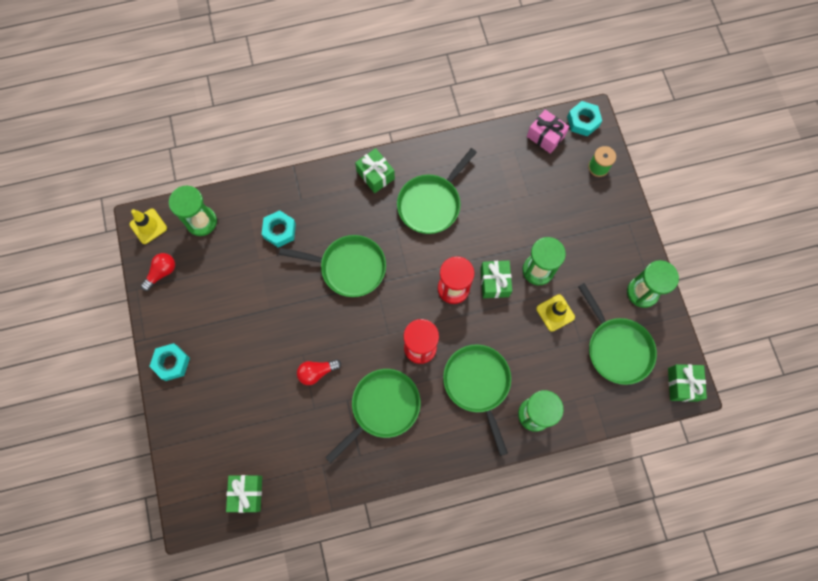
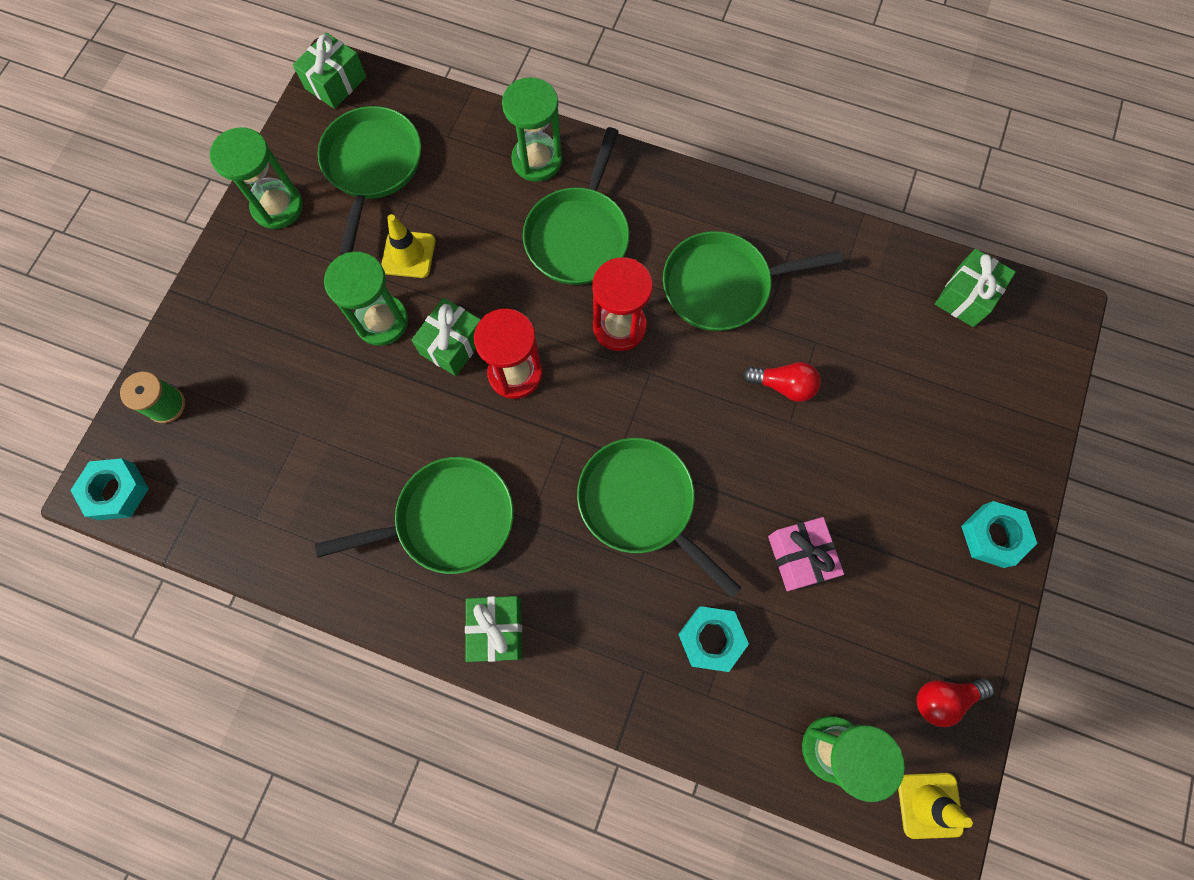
camera: 145 degrees left, 0 degrees up
(545, 136) = (192, 507): pink gift -> pink gift (799, 557)

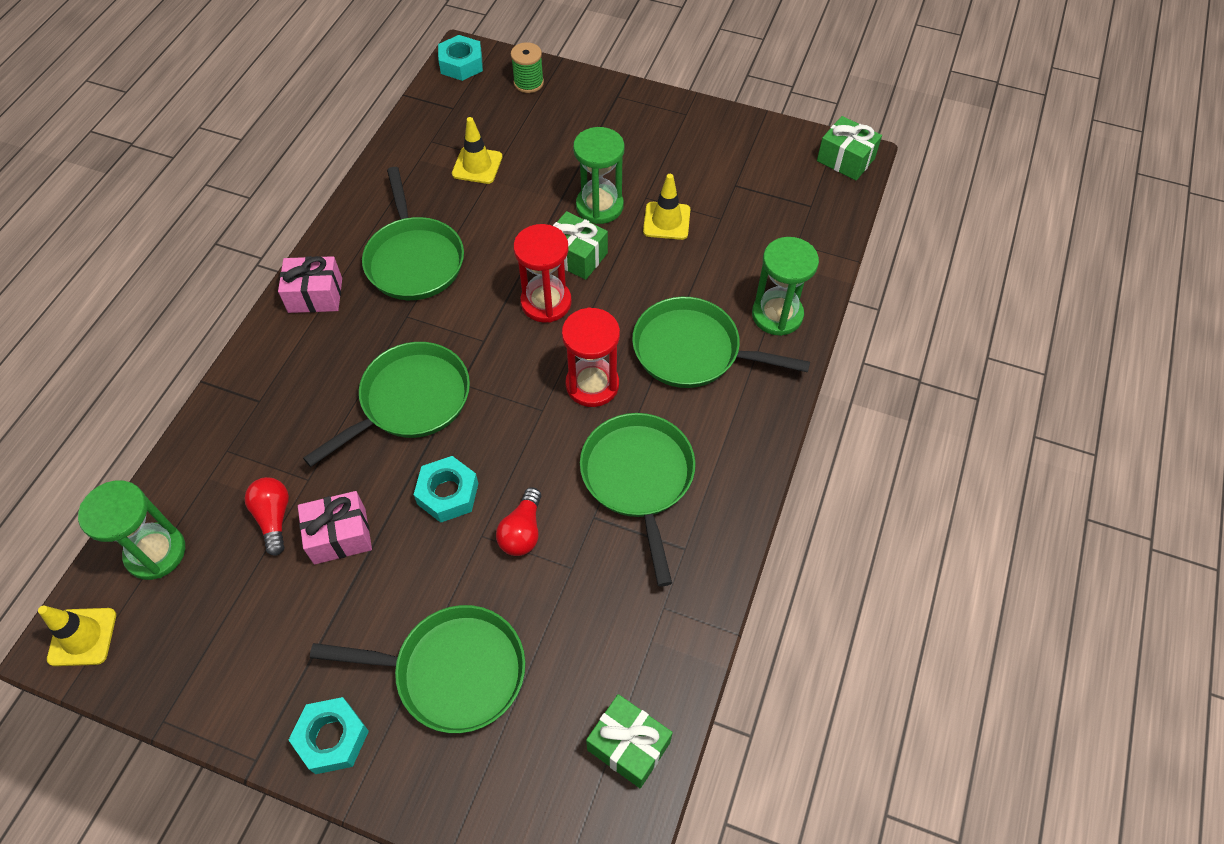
camera: 90 degrees right, 15 degrees down
(277, 207) = (710, 131): green hourglass -> none
(304, 458) = (477, 165): none -> yellow traffic cone
(372, 166) = (757, 191): green pan -> green pan (453, 672)
(496, 629) = (315, 295): green gift -> pink gift
(711, 639) = (276, 455): turquoise nut -> turquoise nut (448, 494)
(943, 698) = (176, 662): red light bulb -> red light bulb (274, 518)

